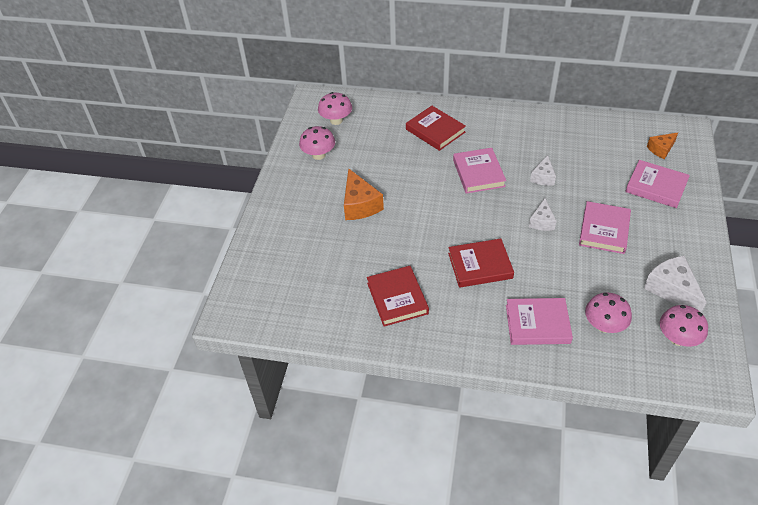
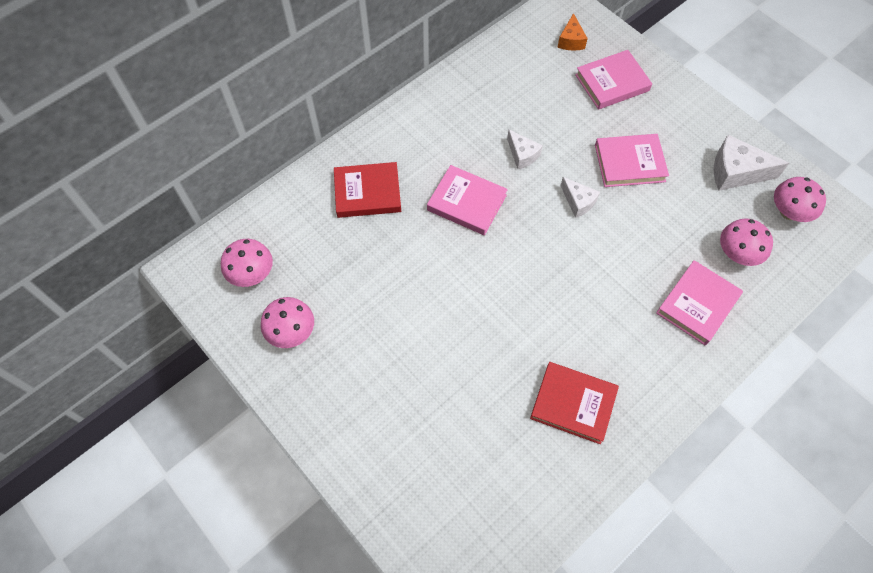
camera: 55 degrees left, 15 degrees up
(360, 205) = (411, 345): orange cheese -> none
(480, 265) = (590, 297): red book -> none
(604, 230) = (629, 163): pink book -> pink book turned 60 degrees counterclockwise

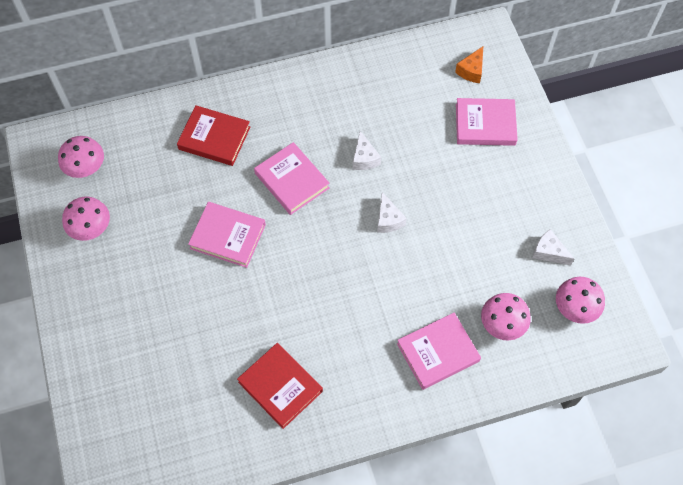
camera: 25 degrees right, 0 degrees up
(629, 163) = (455, 204): pink book -> pink book (228, 236)
(736, 172) = (548, 252): white cheese -> white cheese, size x0.61

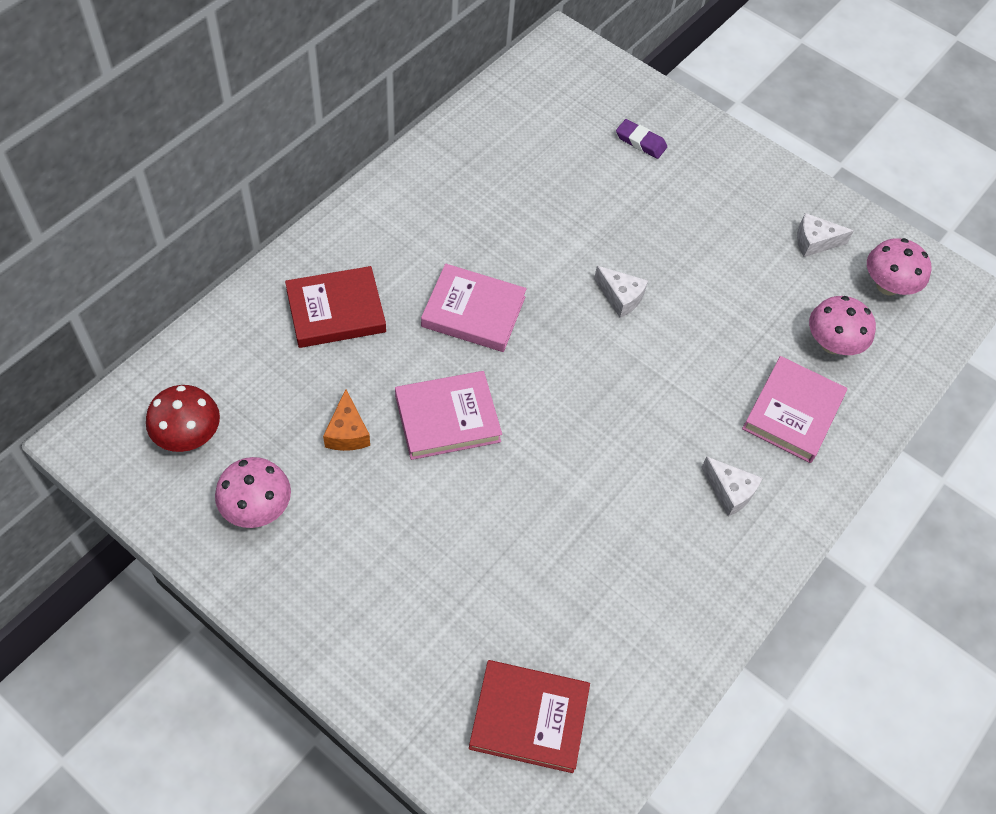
camera: 40 degrees left, 5 degrees down
(86, 168) = (188, 435): pink mushroom -> red mushroom
(280, 386) = (654, 558): red book -> red book (529, 718)
(364, 158) = (538, 243): white cheese -> white cheese (730, 491)
(471, 70) = (579, 92): orange cheese -> orange cheese (347, 432)
(485, 124) = (640, 142): pink book -> purple eraser

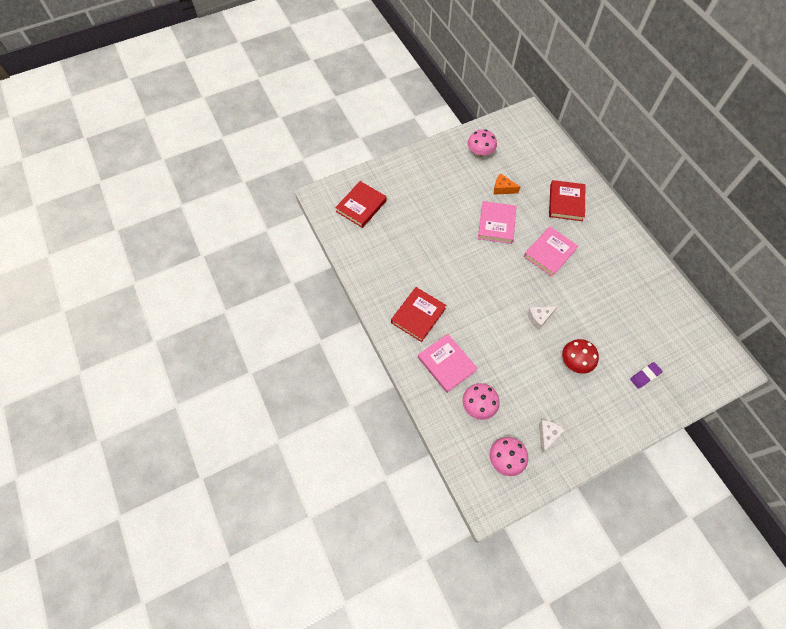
camera: 120 degrees right, 5 degrees up
(188, 435) = (520, 141): red mushroom -> red mushroom (575, 362)
(730, 491) = (418, 315): white cheese -> red book

